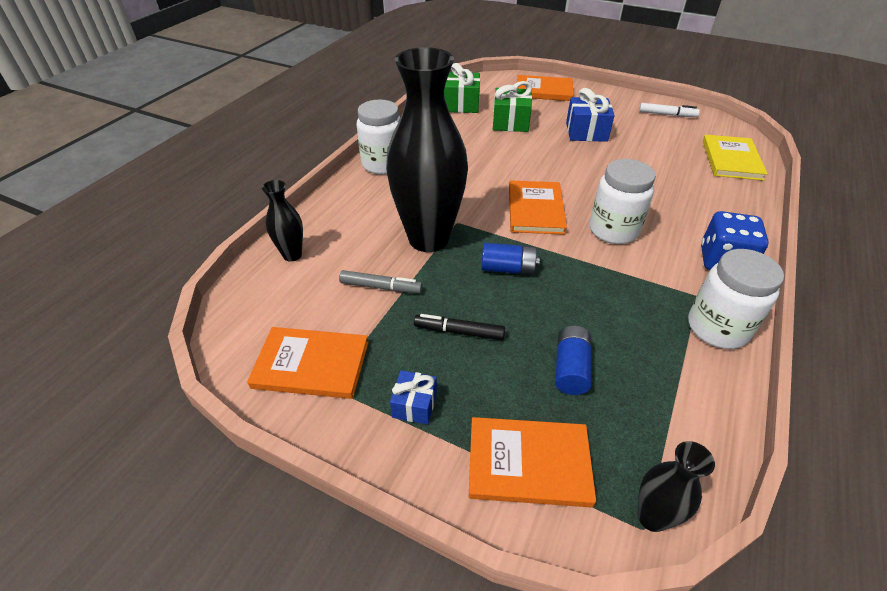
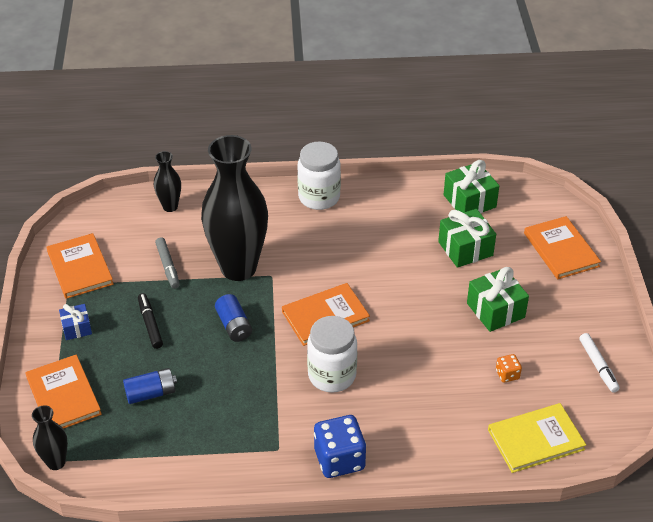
camera: 60 degrees right, 0 degrees up
(586, 132) = (495, 310): blue gift -> green gift
(657, 149) = (507, 374): none -> orange dice
(717, 328) = (245, 468): white jar -> none

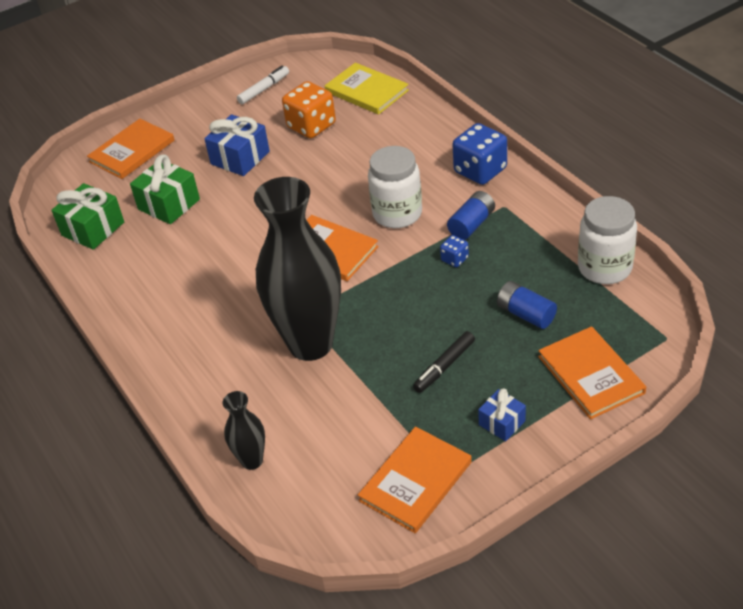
camera: 115 degrees left, 0 degrees up
(56, 462) = (661, 330): black vase -> none
(63, 395) = (590, 375): orange book -> orange book turned 60 degrees counterclockwise
(168, 266) = (352, 402): grey marker -> none
(234, 326) = (393, 304): blue battery -> blue battery (471, 224)
(246, 383) = (454, 259): none -> blue dice
(319, 197) = (153, 338): white jar -> white jar (604, 268)
(495, 310) = (240, 158): green gift -> blue gift
(507, 374) = (311, 126): orange dice -> orange dice, size x2.06

